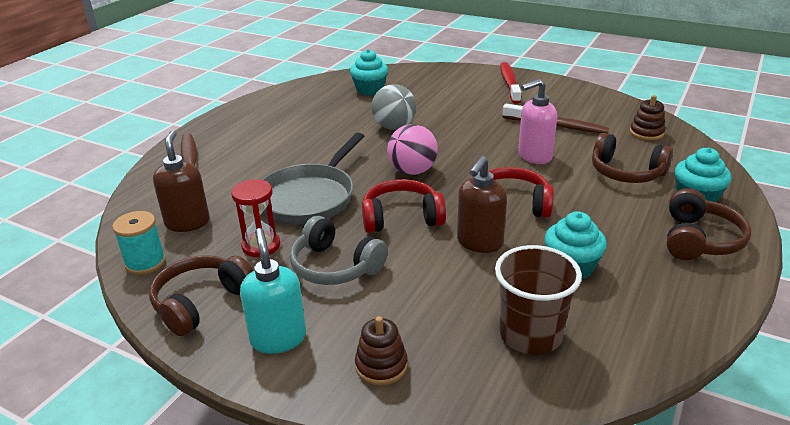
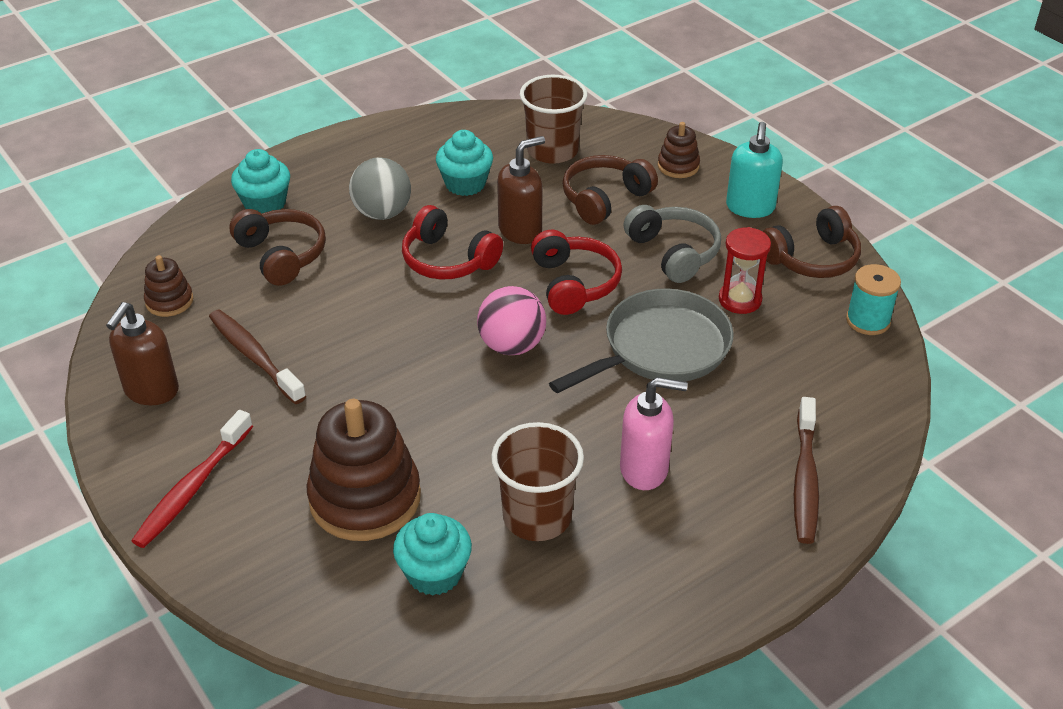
camera: 155 degrees left, 10 degrees up
(187, 222) = (818, 361): brown soap dispenser -> brown soap dispenser (151, 391)
(336, 114) = (537, 516): none -> brown cup
(394, 127) = (470, 444): grey ball -> grey ball (382, 213)
(401, 218) = (574, 283): red headphones -> red headphones turned 120 degrees counterclockwise
(426, 99) = (365, 498): none -> brown stacking toy
(534, 156) = (347, 315): pink soap dispenser -> pink soap dispenser (644, 469)
(699, 240) = (327, 169): brown headphones -> brown headphones (604, 199)

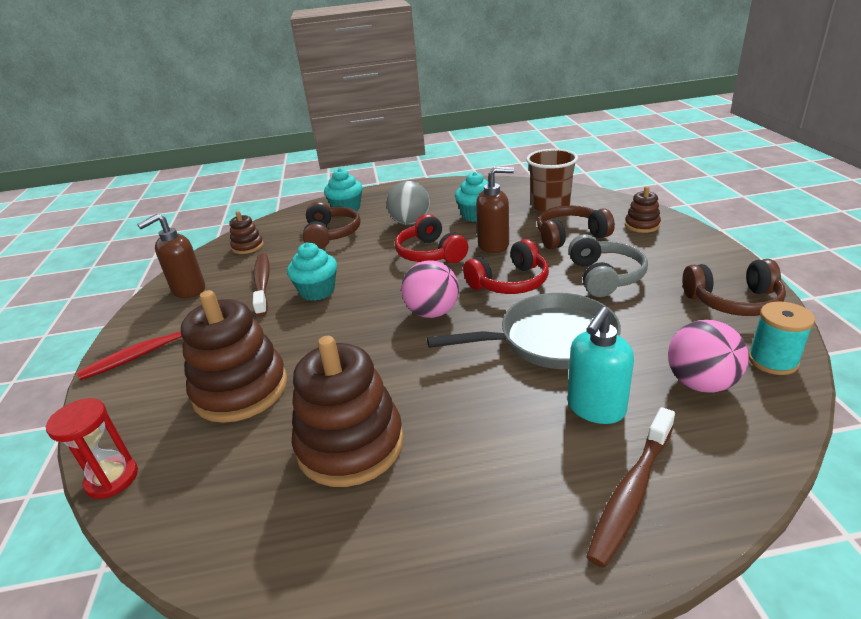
camera: 30 degrees right, 10 degrees down
(434, 573) = (233, 465): turquoise cupcake -> turquoise cupcake (317, 291)
(537, 516) = (350, 444): brown cup -> brown stacking toy
(574, 283) = (510, 282): red headphones -> red headphones turned 45 degrees clockwise
(644, 469) = (472, 433): pink soap dispenser -> none
(740, 300) = (645, 319): red hourglass -> red hourglass (112, 479)
(750, 208) = (690, 258): turquoise soap dispenser -> turquoise soap dispenser (595, 408)
(817, 361) = (700, 383): none -> pink ball

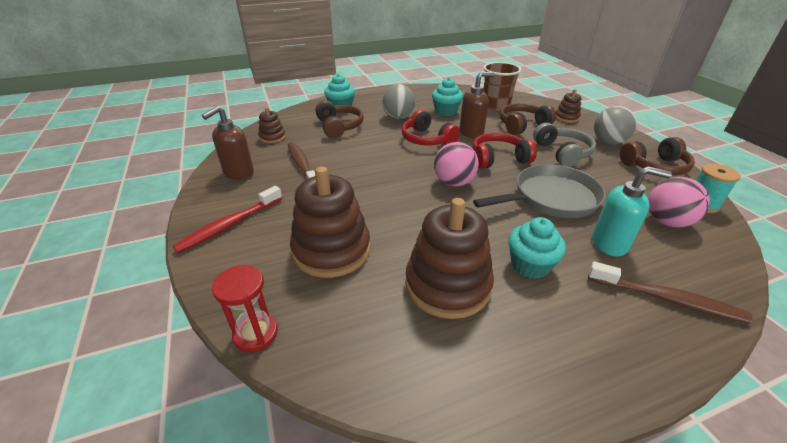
camera: 15 degrees left, 5 degrees up
(317, 291) = (352, 170): turquoise cupcake -> turquoise cupcake (530, 265)
(510, 282) = (498, 159): red headphones -> red headphones turned 150 degrees counterclockwise
(595, 408) = (609, 243): turquoise soap dispenser -> turquoise soap dispenser turned 105 degrees counterclockwise
(631, 492) = (667, 299): brown toothbrush -> brown toothbrush turned 90 degrees counterclockwise
(683, 263) = (608, 142): none -> grey ball

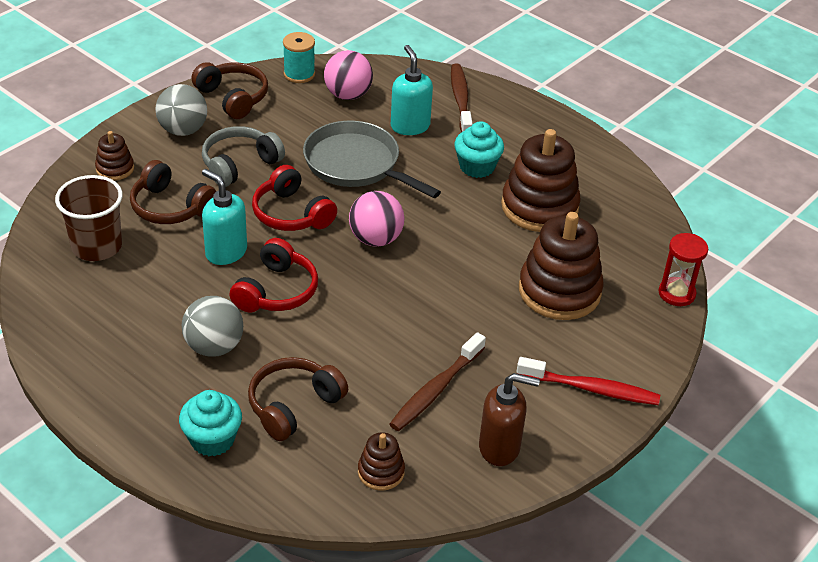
camera: 120 degrees left, 5 degrees up
(446, 111) = (158, 297): turquoise cupcake -> none
(471, 133) = (226, 252): brown soap dispenser -> turquoise soap dispenser

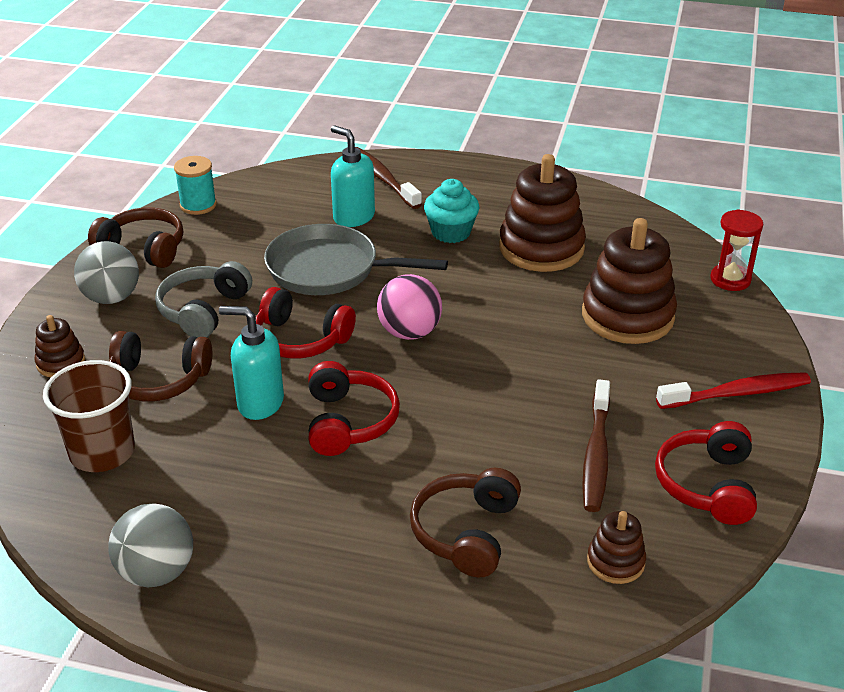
camera: 25 degrees left, 5 degrees down
(212, 439) = (408, 608): turquoise cupcake -> none
(214, 347) = (327, 506): grey ball -> grey ball (157, 572)
(348, 95) = (266, 209): pink ball -> none
(500, 448) = (707, 485): brown soap dispenser -> red headphones

